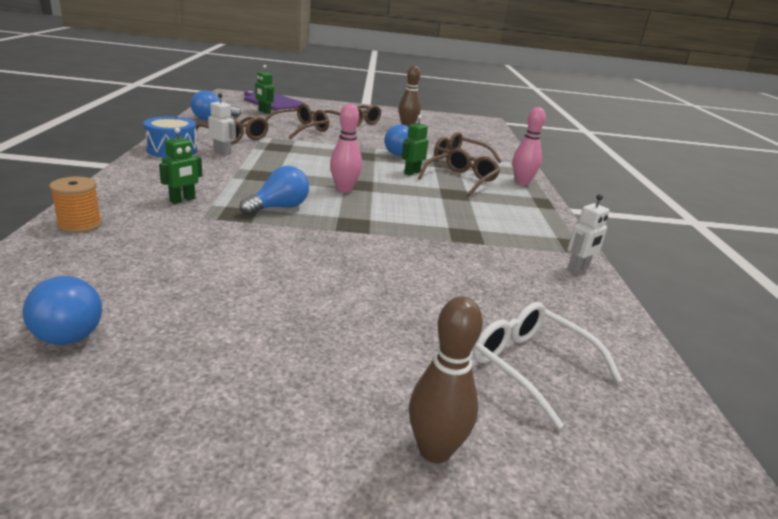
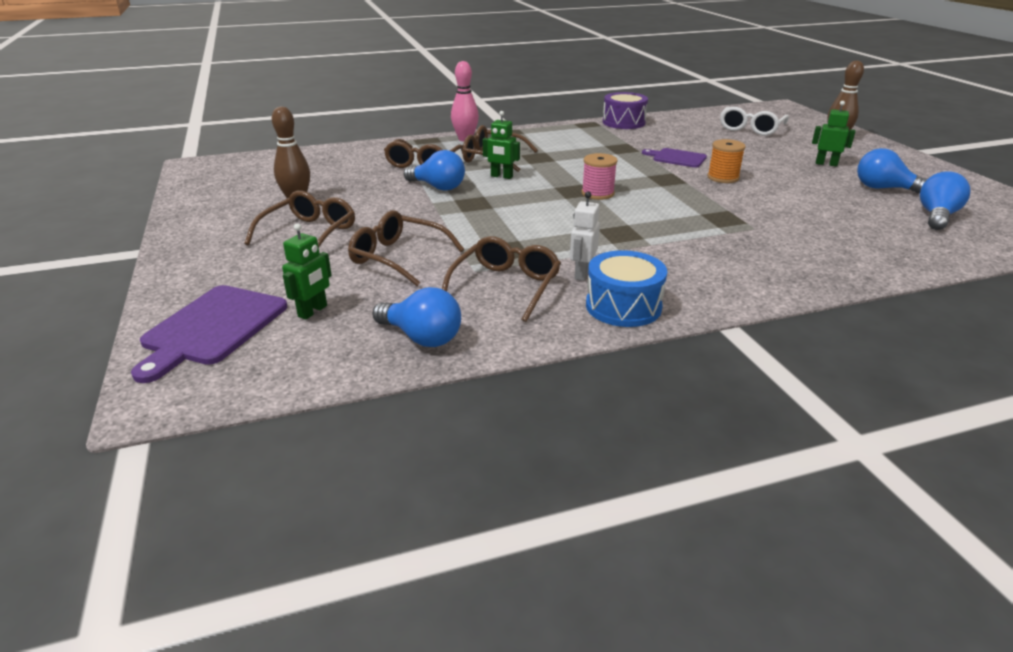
camera: 105 degrees left, 5 degrees up
(80, 224) = (859, 266): orange spool -> orange spool (723, 177)
(182, 200) = (741, 246): green robot -> green robot (826, 164)
(279, 208) = (683, 207): blue light bulb -> blue light bulb (883, 188)
(344, 190) = (597, 193): pink bowling pin -> pink spool
(413, 251) = (677, 158): none -> purple cutting board
(578, 269) = (623, 122): white robot -> purple drum

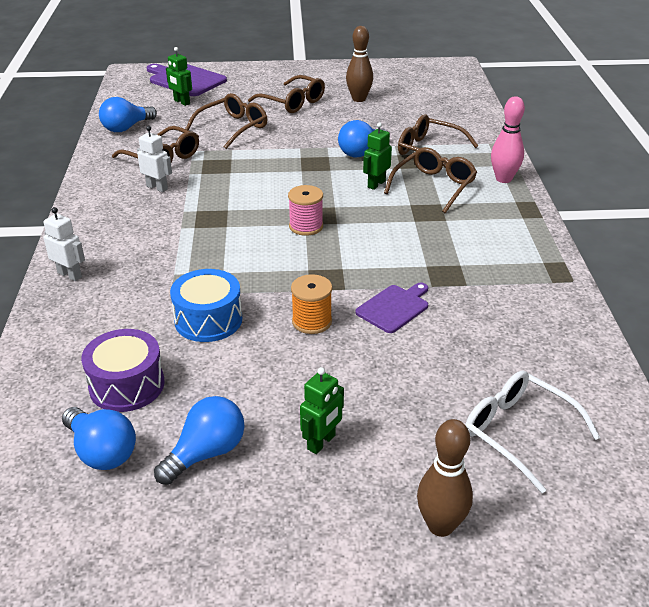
camera: 105 degrees right, 5 degrees up
(623, 122) = (565, 305): purple drum -> purple drum (127, 385)
(623, 306) = (101, 193): blue drum -> blue drum (208, 320)
(789, 280) = (70, 275): none -> white robot

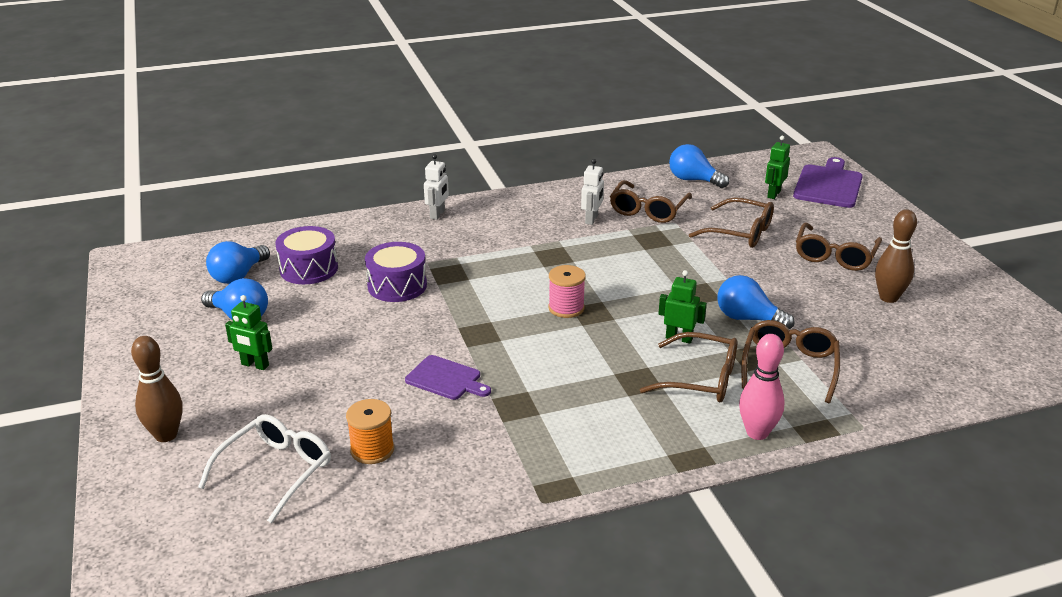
camera: 75 degrees right, 5 degrees down
(208, 320) = (397, 286): blue drum -> purple drum
(312, 321) = (410, 336): orange spool -> orange spool (372, 450)

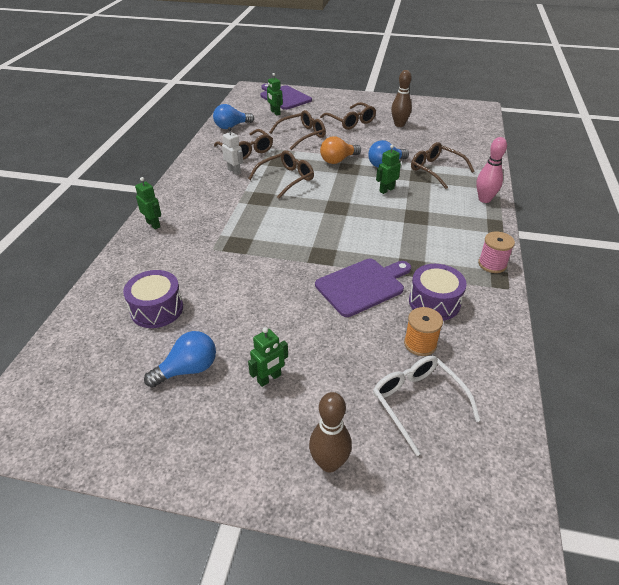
camera: 60 degrees left, 10 degrees up
(238, 276) = (121, 353): blue light bulb -> none
(397, 286) = (229, 272): purple drum -> purple drum (434, 302)
(437, 214) = (153, 224): white robot -> green robot
(446, 379) = (362, 286): purple cutting board -> purple cutting board, size x1.60
(566, 308) = (323, 214): pink spool -> pink spool (492, 264)
(701, 379) = (429, 197): brown glasses -> brown glasses (286, 179)
(709, 279) = (338, 160): none -> orange light bulb

